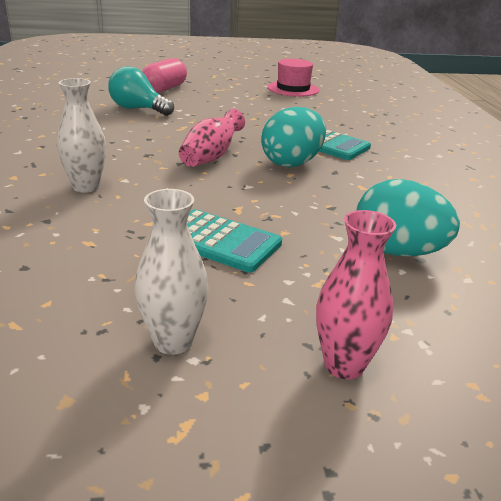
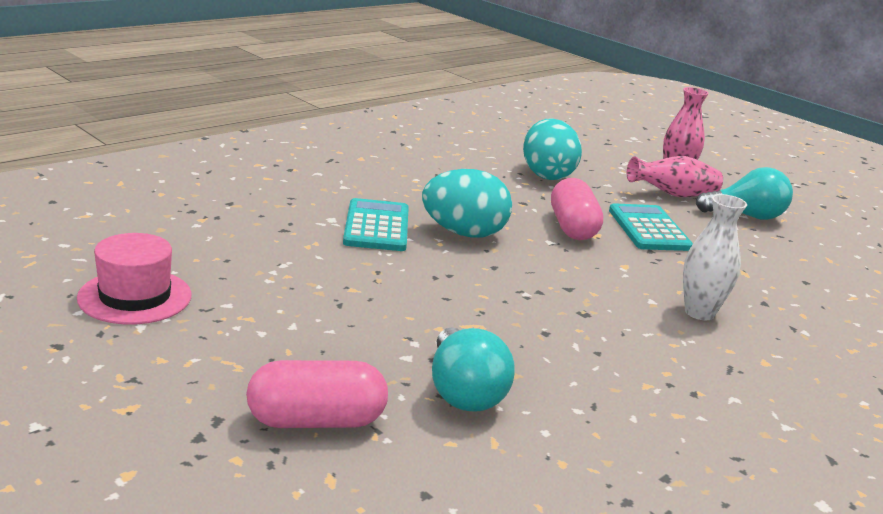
camera: 130 degrees left, 5 degrees down
(173, 341) = (746, 216): white vase -> turquoise light bulb
(211, 157) = (524, 276): pink vase -> pink vase (673, 195)
(261, 205) = (572, 227): none -> pink capsule

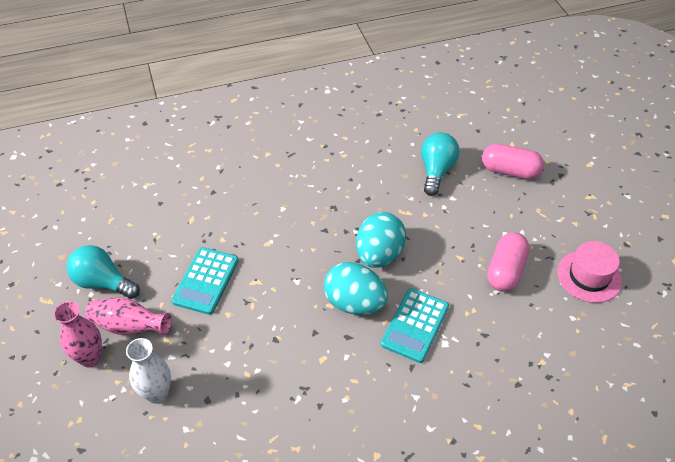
camera: 150 degrees left, 25 degrees up
(547, 175) = (214, 385): turquoise egg -> turquoise egg (379, 254)
(572, 227) = (265, 294): pink capsule -> pink capsule (505, 271)
(699, 312) = (264, 193): white vase -> white vase (157, 394)

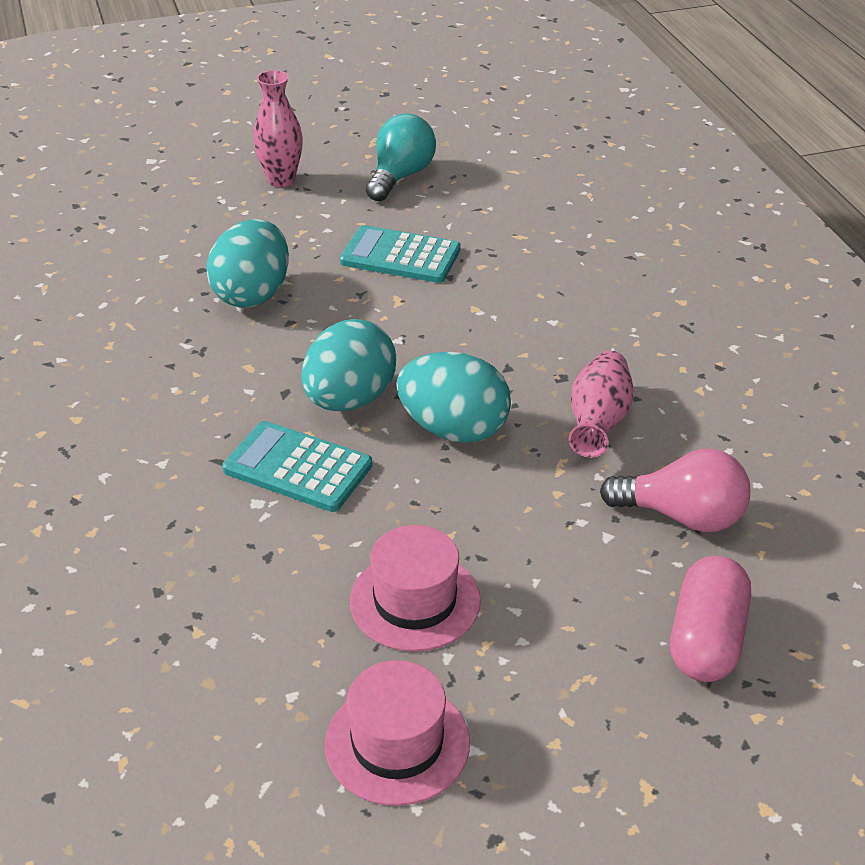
camera: 90 degrees right, 10 degrees down
(129, 326) = (326, 202): pink vase -> pink vase (598, 423)
(157, 394) = (219, 231): white vase -> none
(242, 363) = (252, 294): none -> turquoise egg
(436, 171) = (682, 516): turquoise light bulb -> pink light bulb
(505, 271) = (415, 601): pink capsule -> pink hat

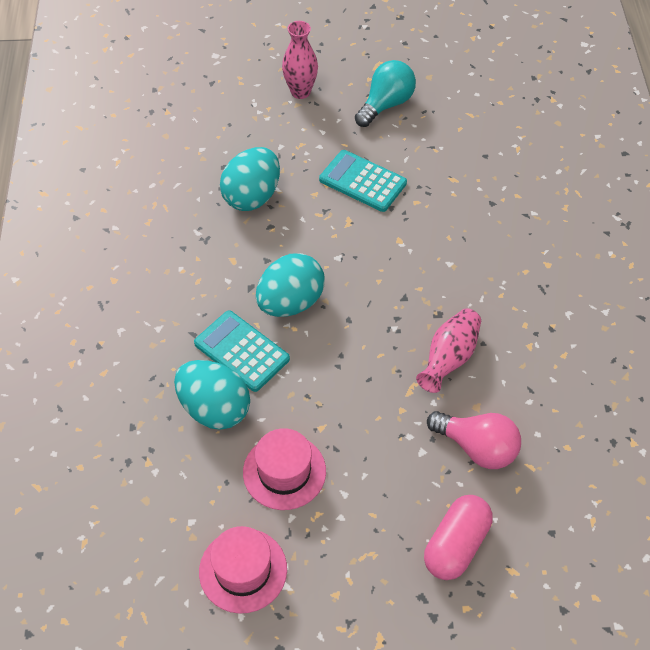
camera: 15 degrees right, 15 degrees up
(453, 429) = (351, 343): turquoise egg -> turquoise egg (214, 409)

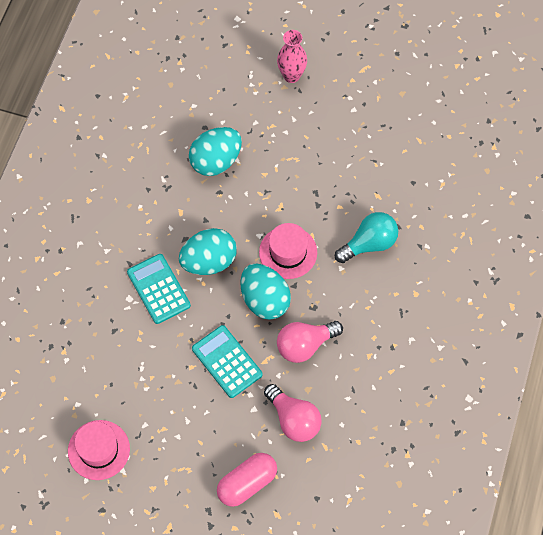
camera: 20 degrees right, 10 degrees up
(214, 409) = (123, 327): turquoise egg -> turquoise egg (264, 300)
(284, 472) = (153, 390): pink hat -> pink hat (288, 252)
(362, 181) = (306, 175): turquoise calculator -> turquoise calculator (227, 361)
(386, 104) = (355, 109): turquoise light bulb -> turquoise light bulb (369, 244)
(449, 358) = (305, 345): pink vase -> pink light bulb

